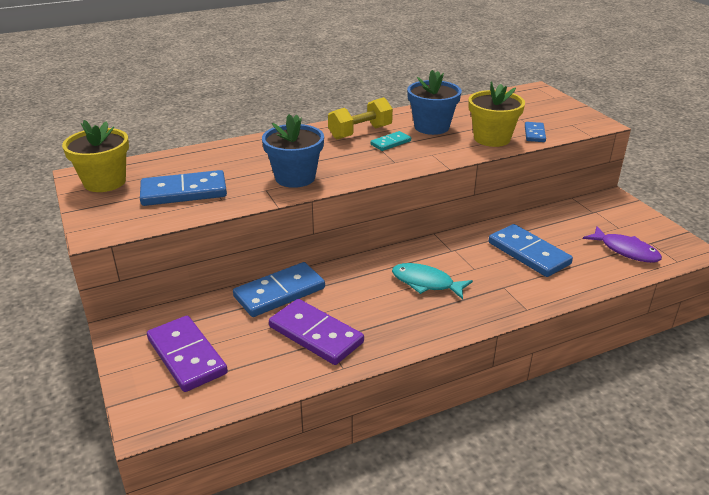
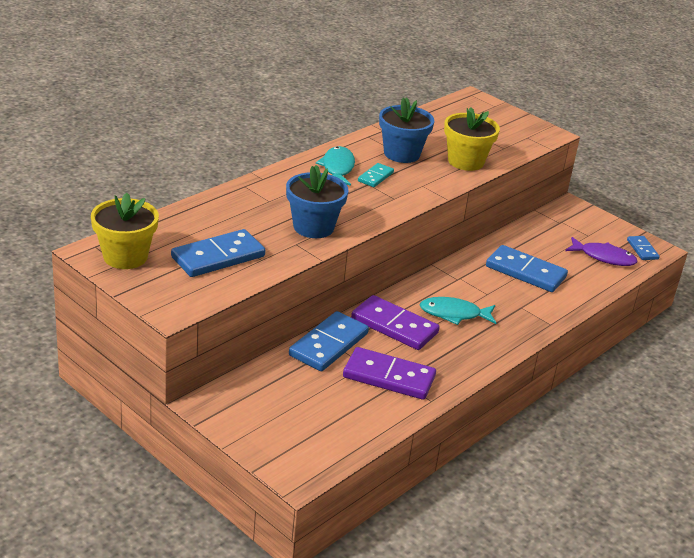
camera: 25 degrees left, 0 degrees up
(187, 356) = (288, 416): purple domino -> purple domino (394, 326)
(360, 132) = (337, 168): yellow dumbbell -> turquoise fish
(534, 134) = (500, 152): blue domino -> blue domino (642, 249)

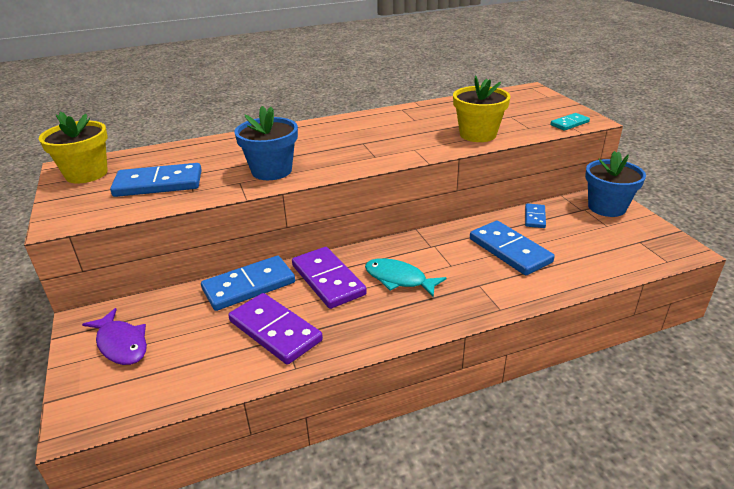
camera: 30 degrees right, 0 degrees up
(337, 168) = (347, 129): turquoise fish -> none
(375, 177) = (375, 138): turquoise domino -> turquoise domino (569, 123)
(401, 154) = (419, 123): blue flower pot -> blue flower pot (606, 207)
(604, 257) = (612, 249): purple fish -> purple fish (121, 344)
(642, 249) = (666, 248): blue domino -> blue domino (535, 217)

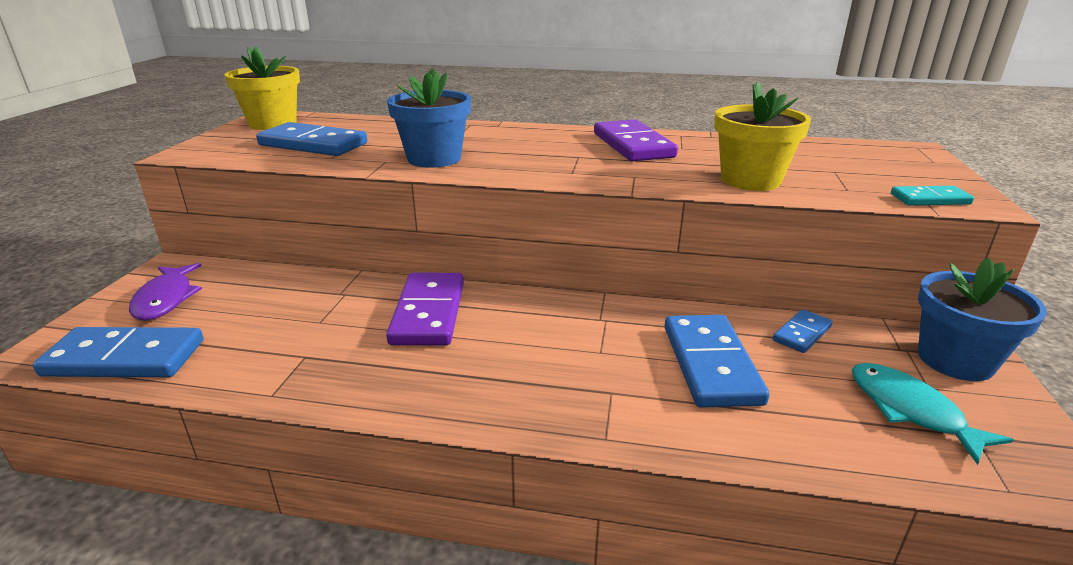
camera: 30 degrees right, 5 degrees down
(249, 286) = (342, 289): blue domino -> blue domino (124, 358)
(275, 331) = (305, 345): purple domino -> purple domino (633, 145)
(399, 279) = (511, 343): turquoise fish -> turquoise fish (910, 410)

